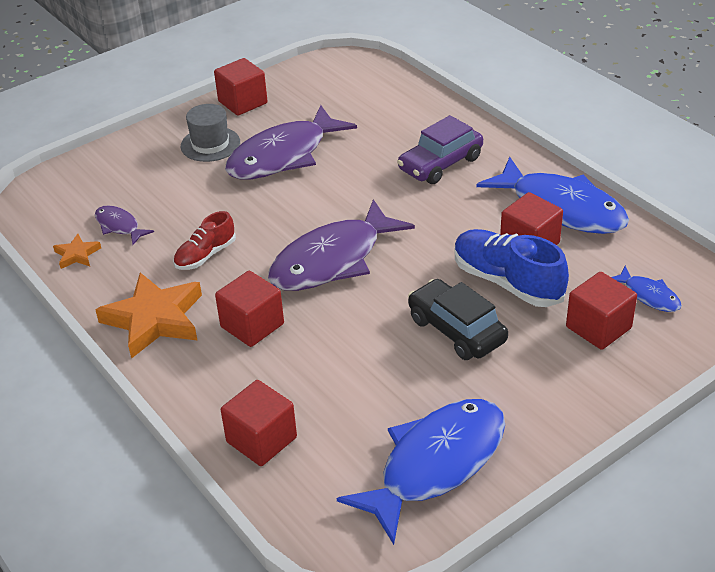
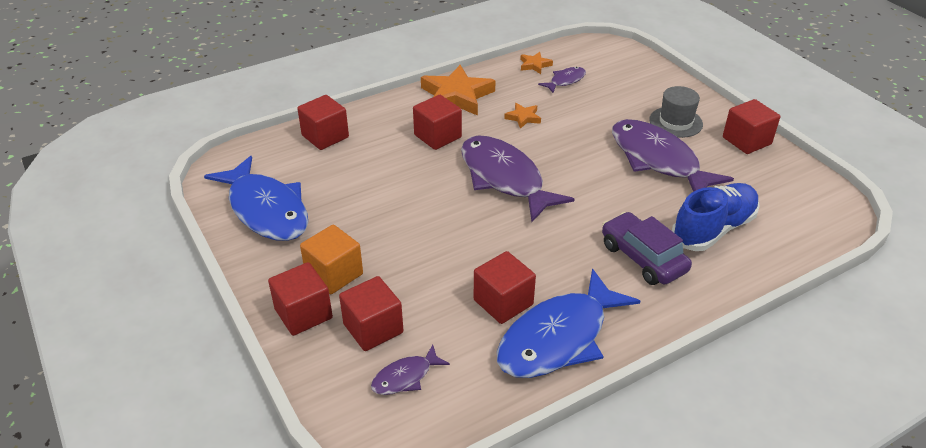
camera: 95 degrees right, 0 degrees up
(205, 255) = (523, 117): red shoe -> orange star
(456, 330) = (399, 237): black car -> none
(507, 282) = (451, 277): blue shoe -> blue shoe (713, 229)
(532, 373) = (334, 274): none -> orange cube
(599, 385) = (303, 314): none -> red cube
(648, 296) = (405, 377): blue fish -> purple fish

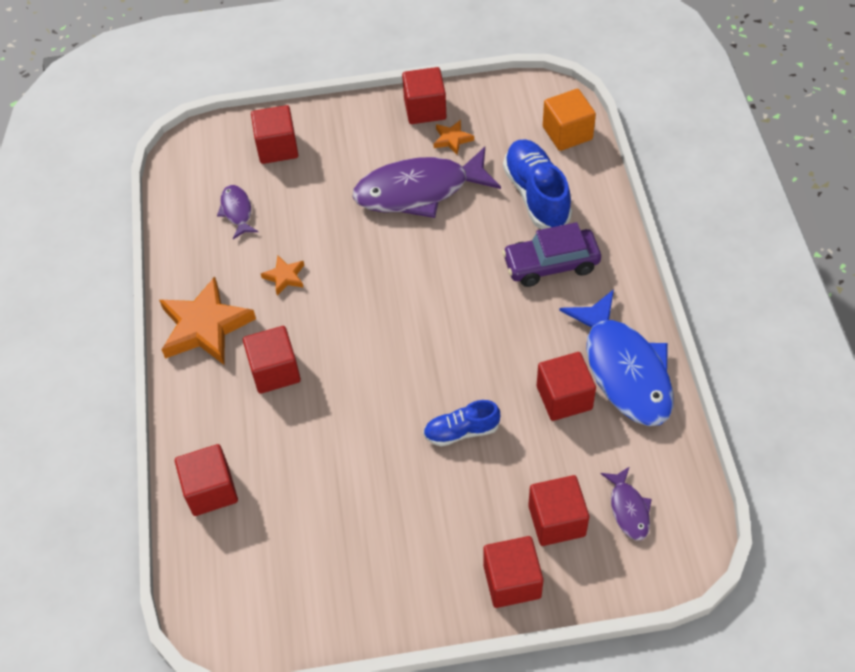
camera: 65 degrees left, 15 degrees up
(266, 210) = (324, 586): blue fish -> none
(334, 274) = (464, 538): orange cube -> orange cube (567, 133)
(434, 246) = (461, 431): none -> blue shoe
(504, 178) = (383, 332): purple fish -> none
(534, 65) = (187, 228): orange star -> orange star (452, 139)
(638, 81) = (277, 147): none -> red cube
(675, 122) = (366, 149): grey hat -> none

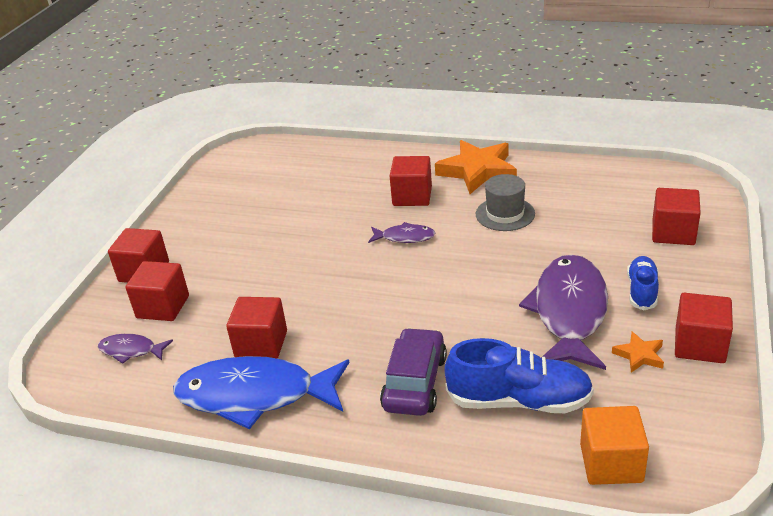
camera: 115 degrees right, 20 degrees down
(211, 490) = (335, 159): red cube -> none
(237, 211) = (597, 200): purple fish -> purple fish (405, 237)
(285, 277) = (505, 214): orange star -> grey hat
(461, 431) = (282, 276): blue shoe -> blue shoe (642, 291)

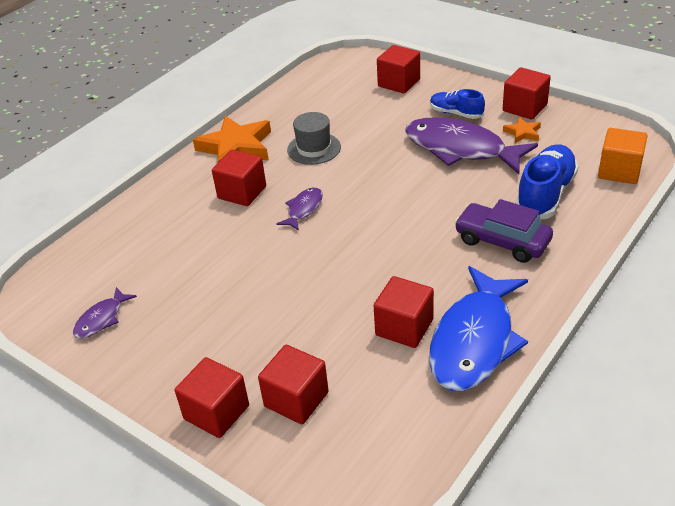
camera: 70 degrees left, 5 degrees up
(131, 350) = (357, 433): purple fish -> purple fish (101, 319)

